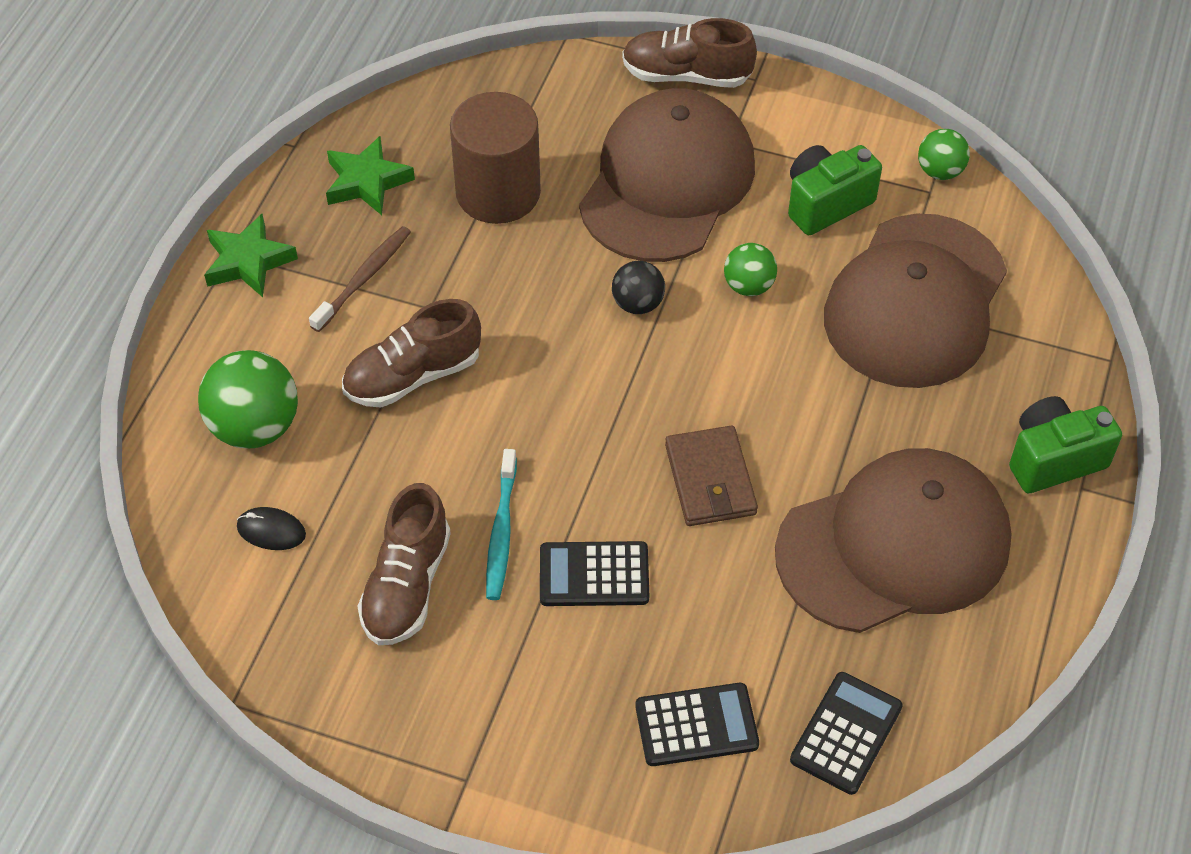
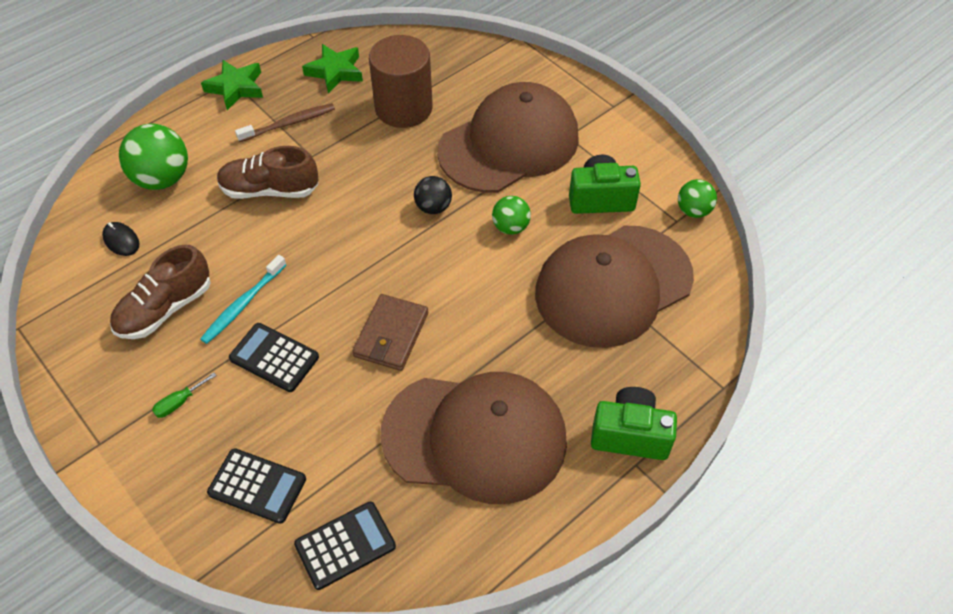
camera: 30 degrees right, 0 degrees up
(523, 684) = (179, 403): none -> green screwdriver
(686, 75) = (571, 87): brown shoe -> none

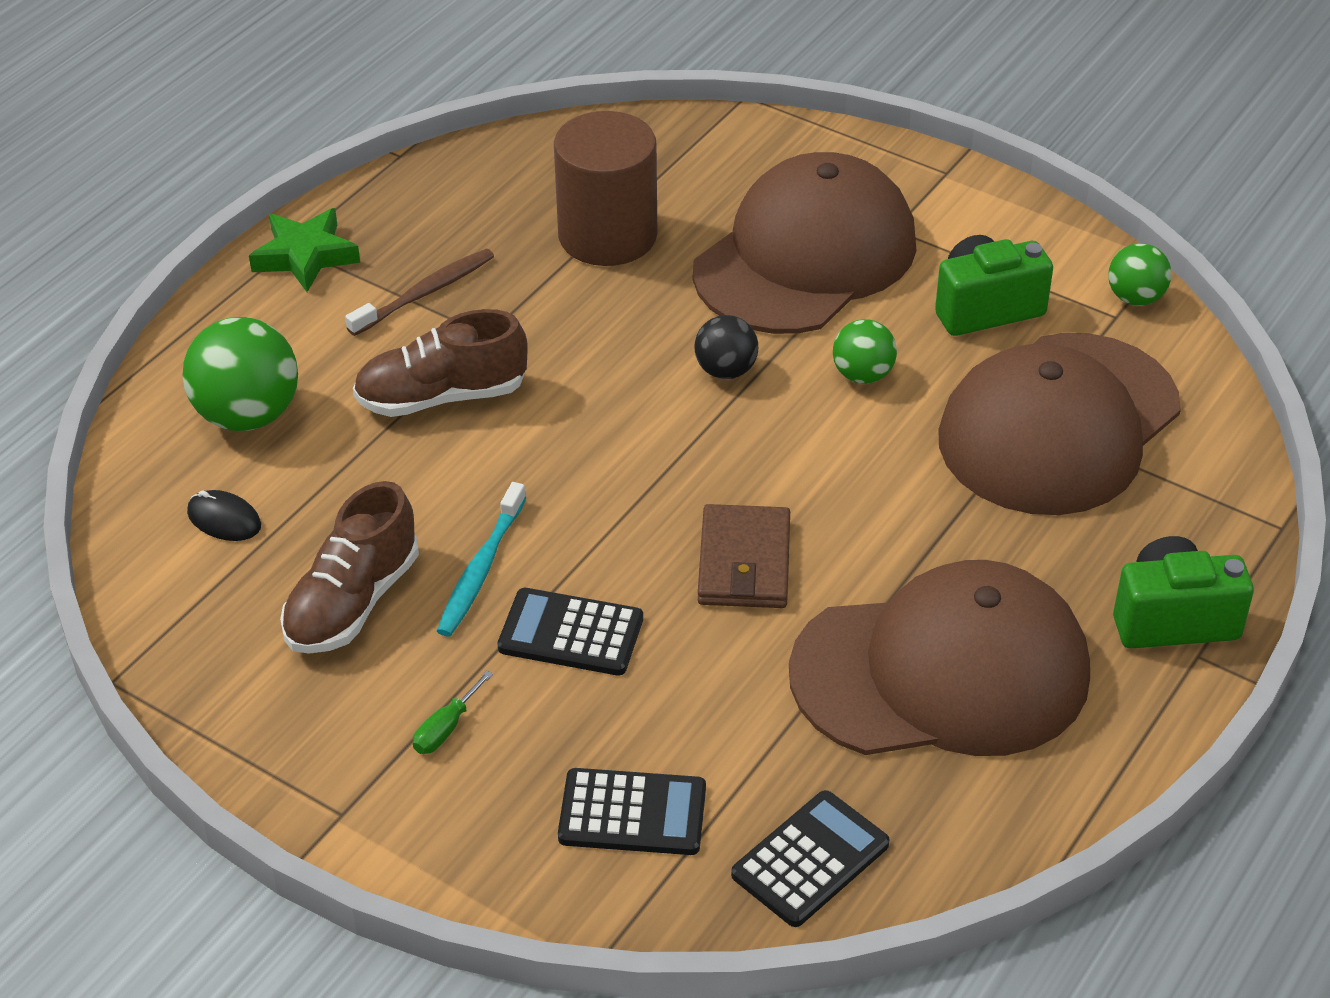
camera: 15 degrees left, 10 degrees down
(335, 72) = (465, 202): green star -> none

